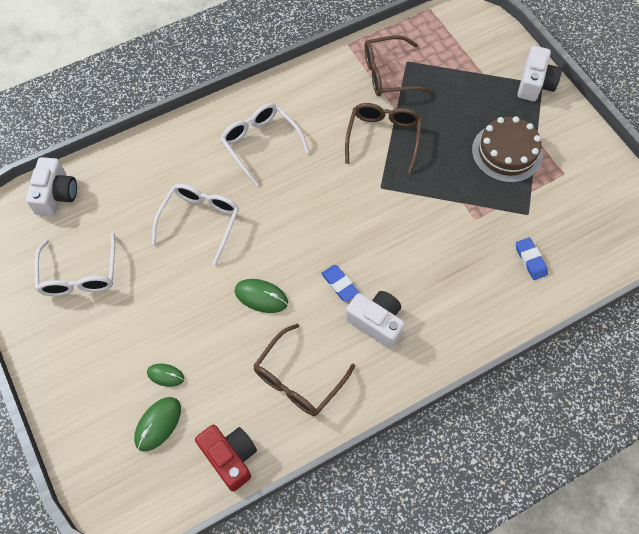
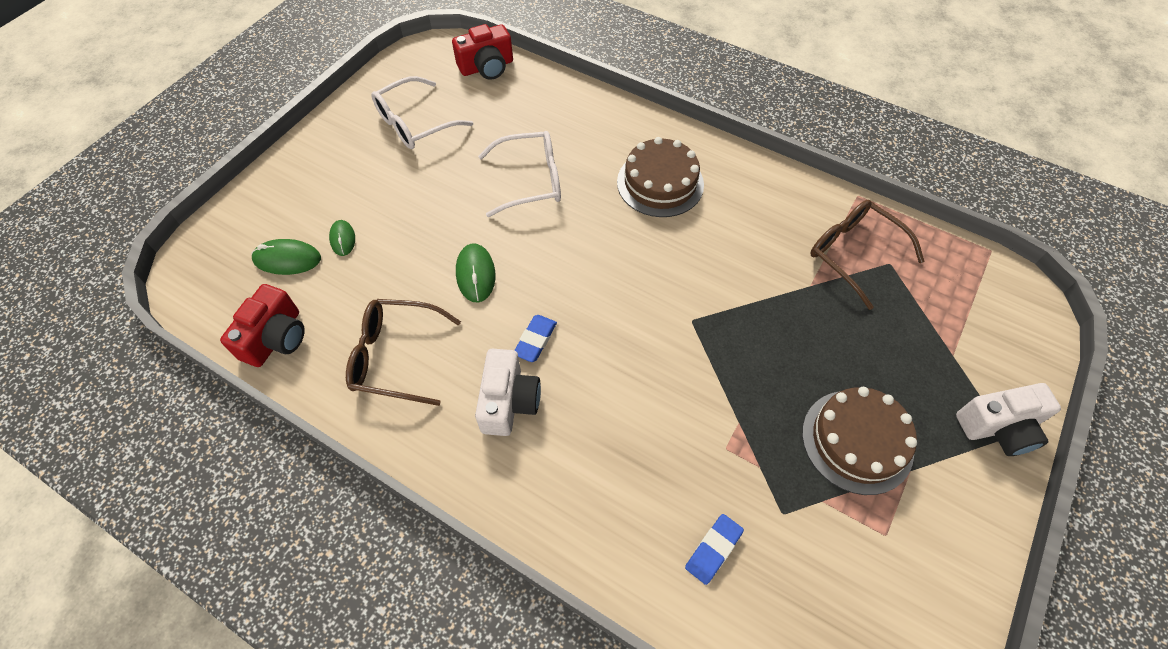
camera: 60 degrees right, 5 degrees down
(56, 195) = (487, 67): white camera -> red camera
(260, 143) = (660, 183): white glasses -> brown cake
(383, 137) = (761, 290): brown glasses -> none

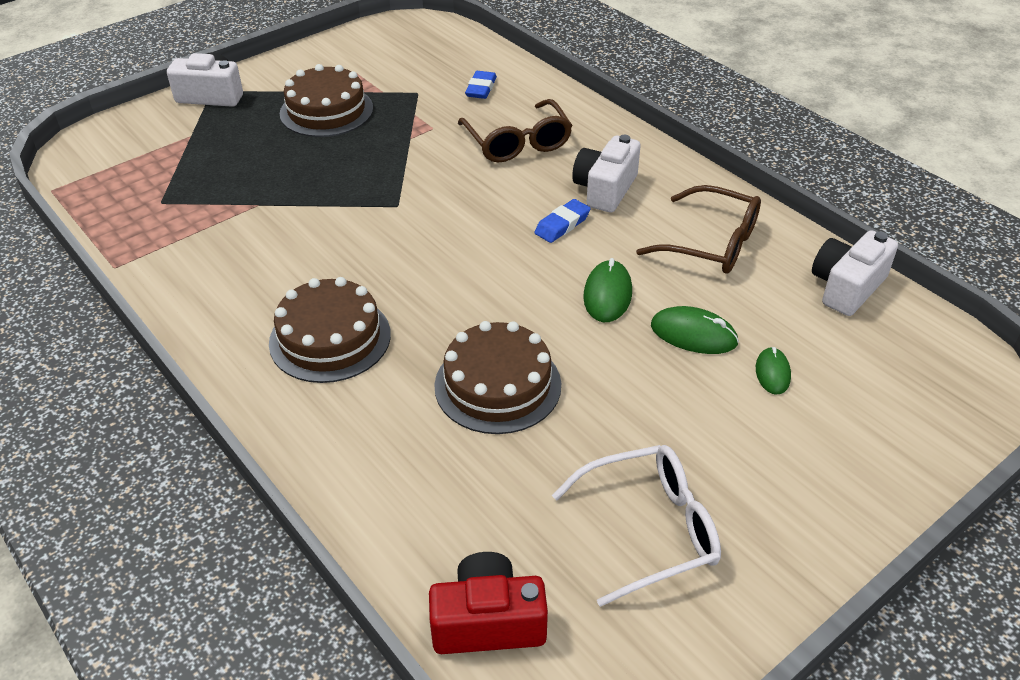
camera: 160 degrees left, 15 degrees down
(276, 338) = (846, 287): red camera -> white camera
(287, 259) = (846, 366): green mouse -> green mouse (693, 334)
(531, 180) = (498, 385): white glasses -> brown cake
(713, 550) = (481, 88): blue eraser -> blue eraser turned 45 degrees counterclockwise
(853, 254) = (185, 218): brown glasses -> brown glasses (517, 143)

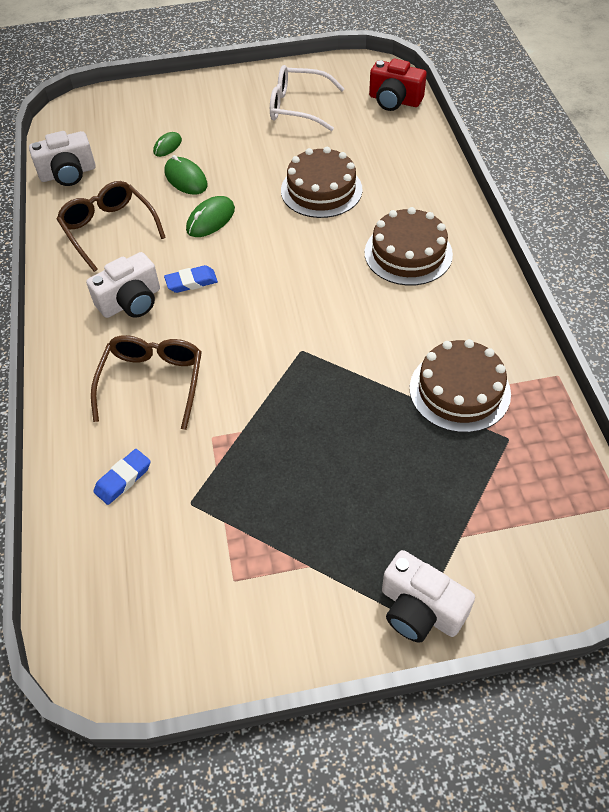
camera: 150 degrees left, 10 degrees up
(326, 111) = (300, 514): brown cake -> brown cake (459, 390)

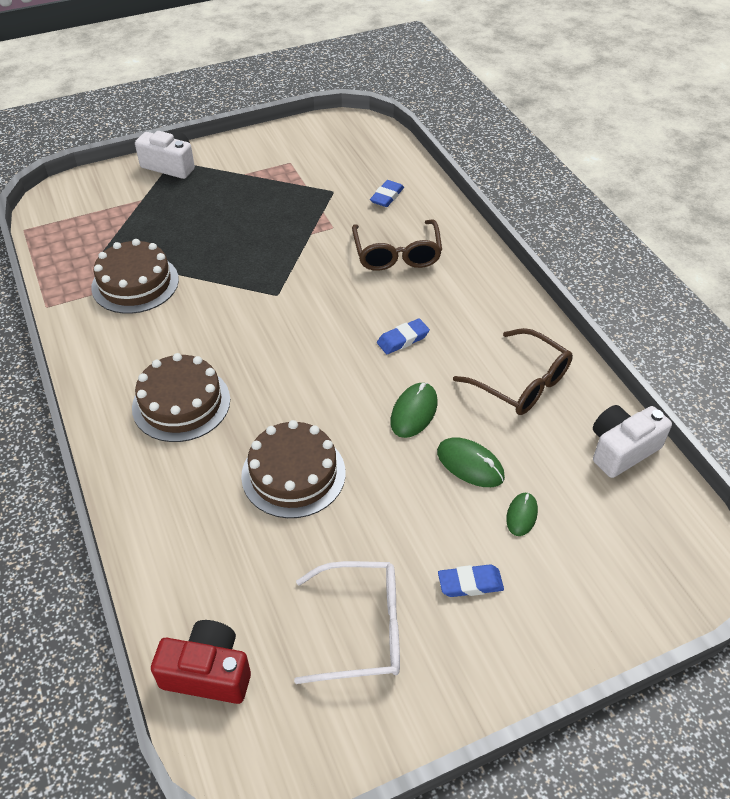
camera: 165 degrees right, 5 degrees down
(131, 302) = (452, 313): white camera -> none
(222, 118) = (470, 583): none -> blue eraser

